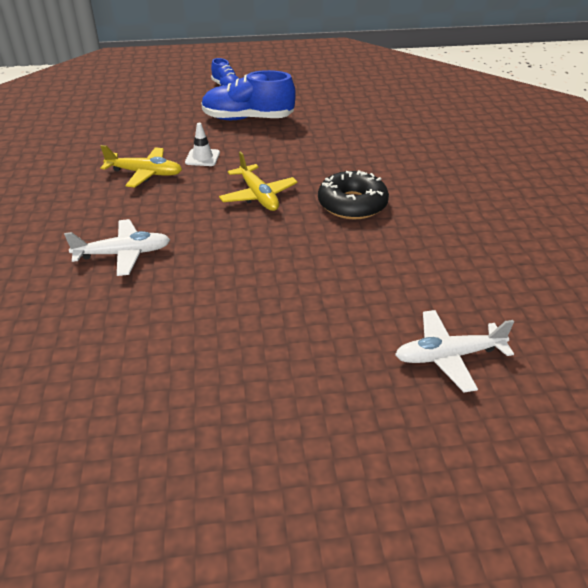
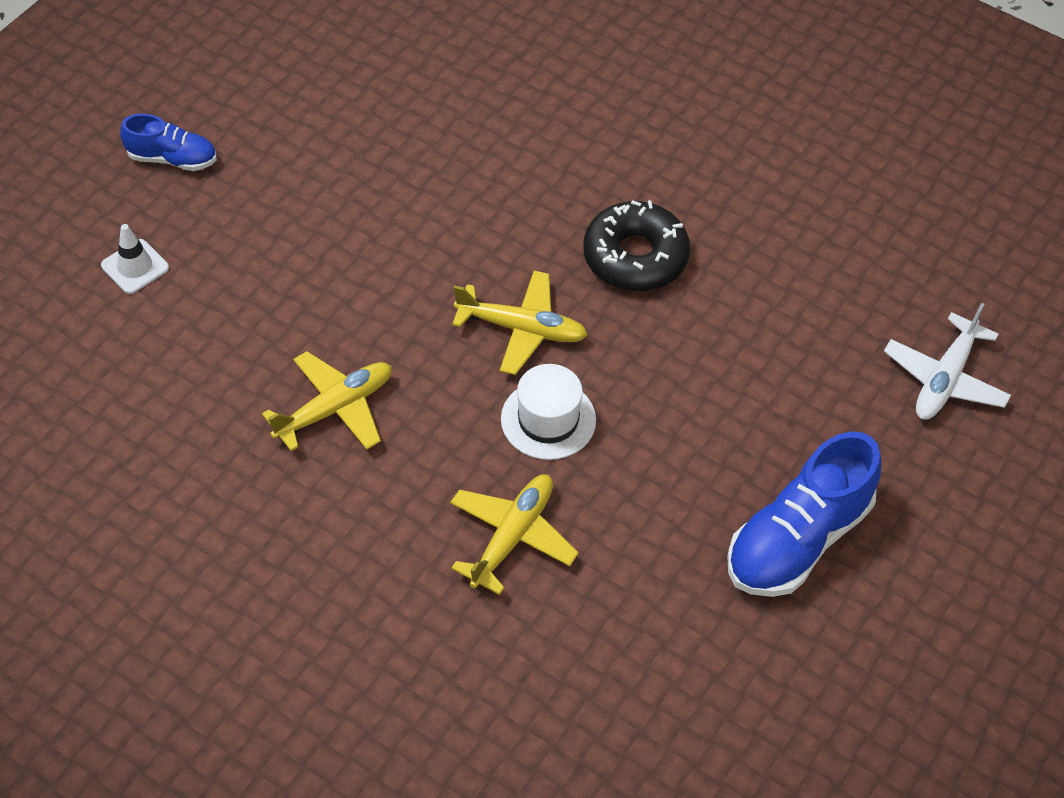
camera: 50 degrees left, 15 degrees up
(124, 254) = (512, 536): white plane -> yellow plane
(202, 158) = (361, 322): white traffic cone -> white traffic cone (135, 267)
(213, 229) = (548, 419): none -> white hat
(248, 119) = (304, 203): blue shoe -> blue shoe (798, 539)

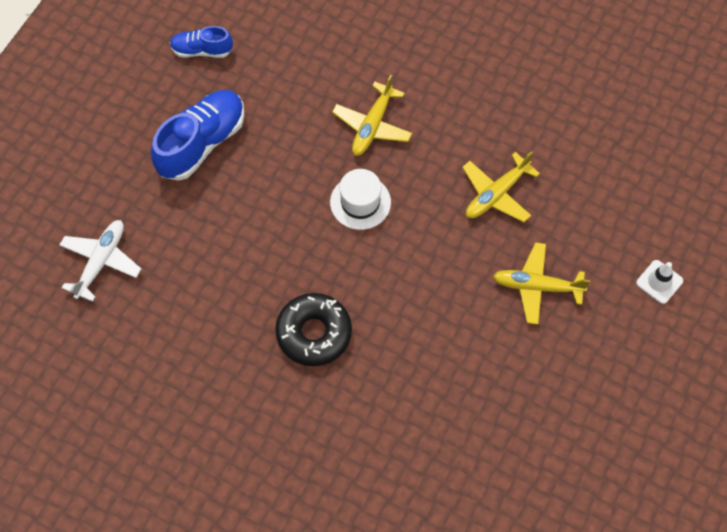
camera: 175 degrees right, 10 degrees up
(172, 159) = (666, 377): blue shoe -> blue shoe (202, 50)
(522, 329) = (386, 265): yellow plane -> yellow plane (536, 286)

